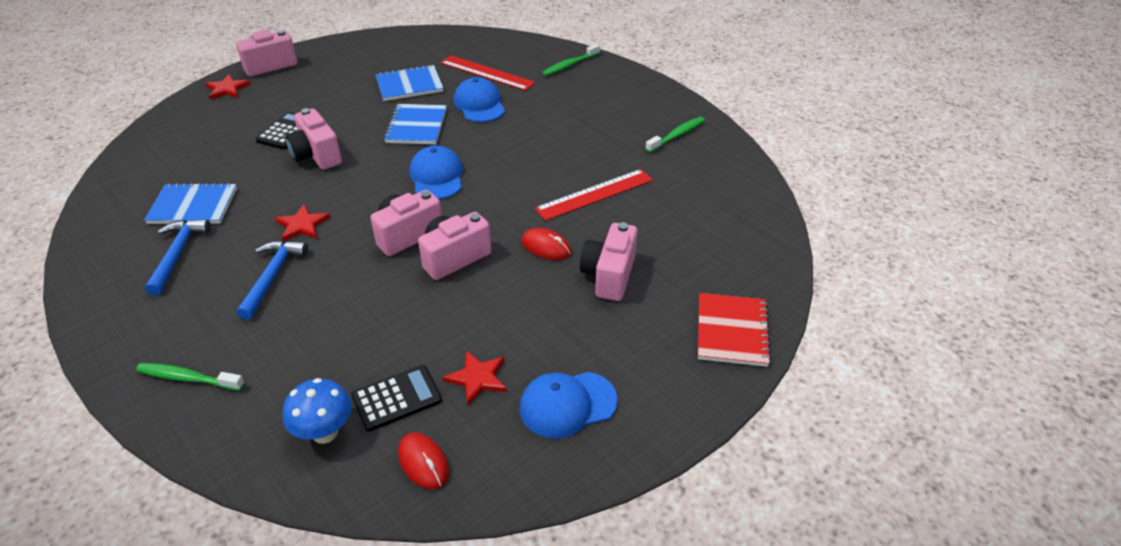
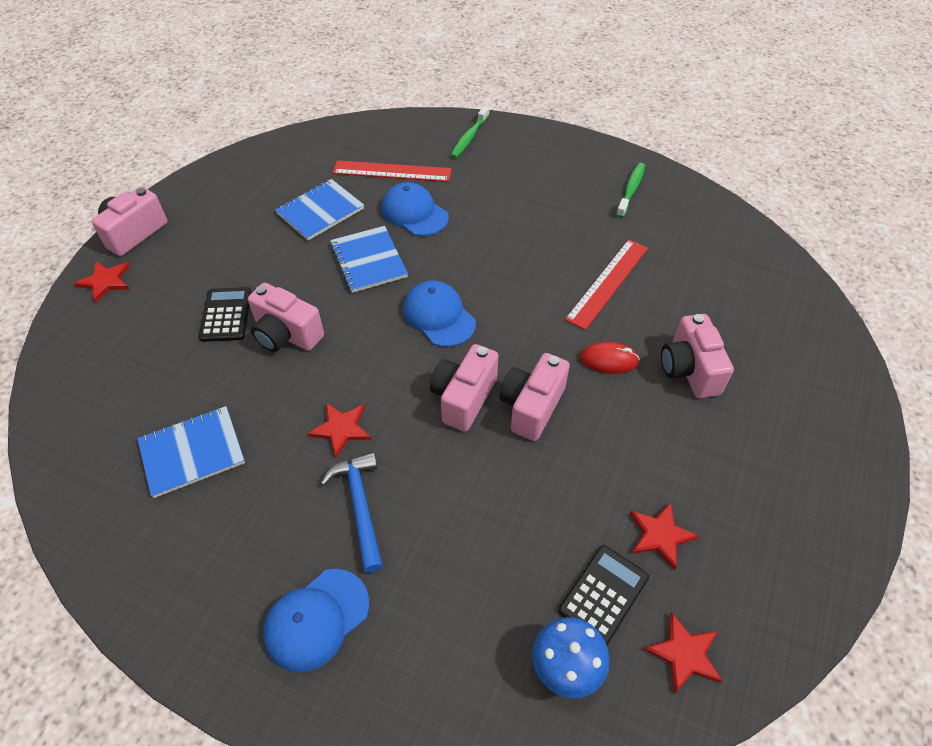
camera: 25 degrees left, 10 degrees up
(177, 254) = (225, 523): blue hammer -> none
(188, 378) = (368, 674): green toothbrush -> none
(423, 462) = (684, 654): red mouse -> red star
(567, 404) = (760, 527): blue cap -> blue cap (316, 619)
(732, 331) = (833, 387): red notebook -> none

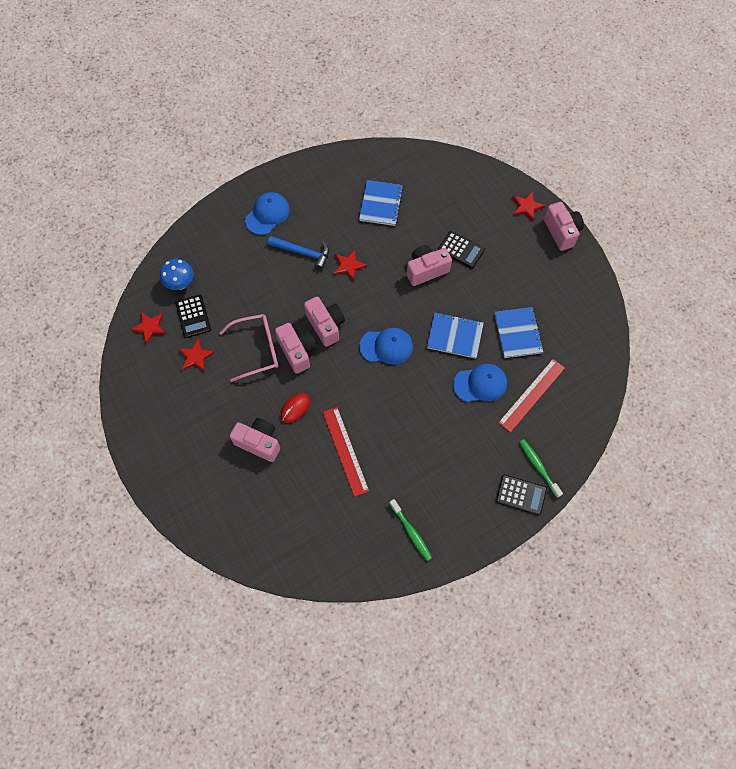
camera: 125 degrees right, 15 degrees up
(316, 619) = (267, 214): blue cap -> blue cap turned 45 degrees clockwise
(510, 137) = (521, 495): none -> black calculator
(573, 459) = (257, 349): none -> pink glasses

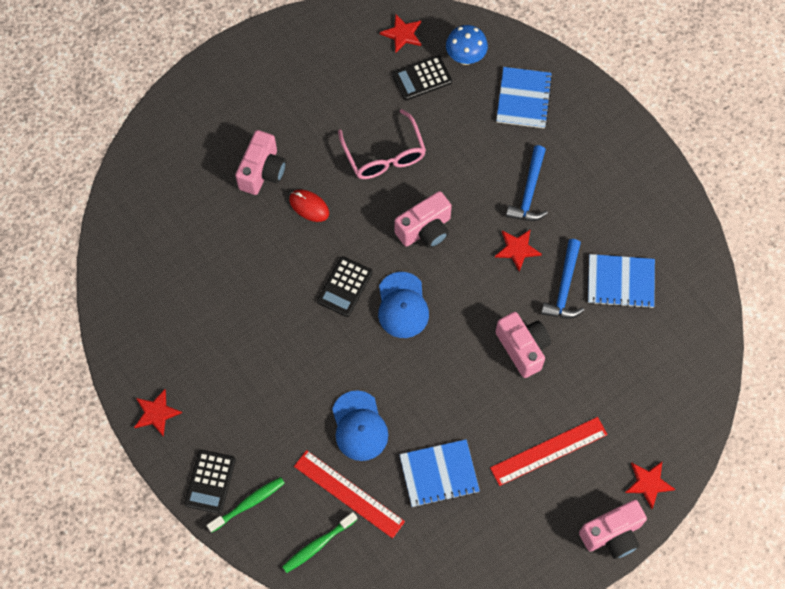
camera: 85 degrees right, 0 degrees up
(196, 356) = (368, 89): red star -> red star (156, 413)
(267, 214) = (581, 142): blue cap -> none
(297, 352) = (385, 200): pink camera -> none
(345, 451) = (257, 268): red ruler -> red ruler (548, 451)
(381, 239) = (564, 287): none -> blue hammer
(411, 532) = (158, 352): green toothbrush -> green toothbrush (318, 545)
(455, 336) = (426, 390): blue notebook -> blue notebook (523, 99)
(461, 250) = (561, 392): black calculator -> black calculator (344, 287)

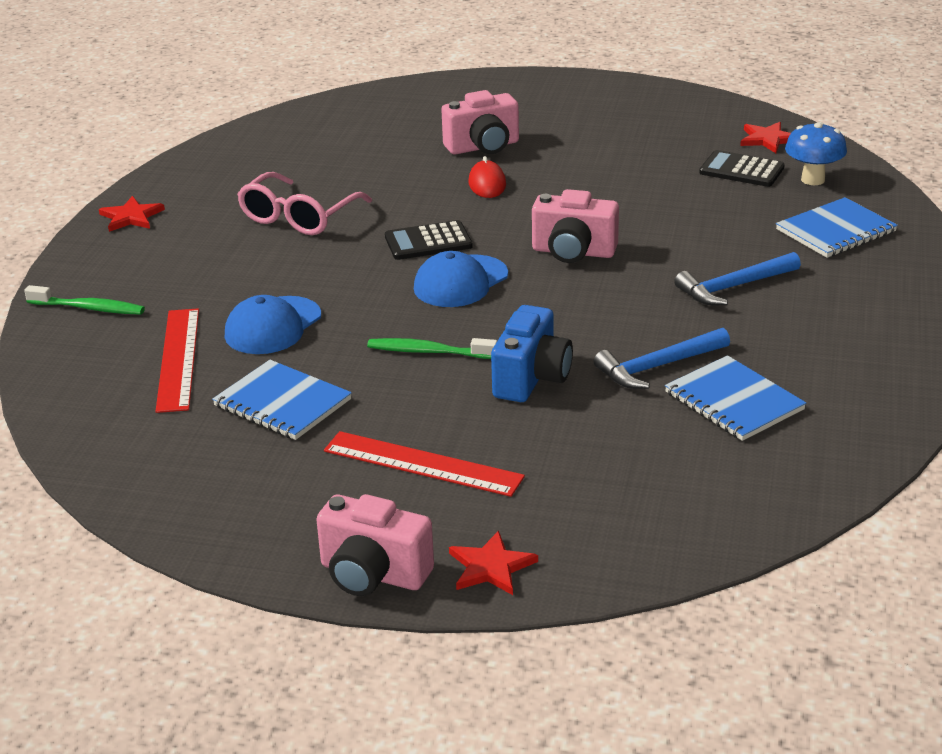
camera: 50 degrees right, 35 degrees down
(210, 481) = (88, 277): black calculator -> none
(318, 545) = (88, 370): green toothbrush -> green toothbrush (428, 352)
(384, 154) = (617, 192): pink glasses -> pink glasses (299, 216)
(517, 249) = (650, 314): red star -> none
(522, 348) = (531, 378): pink camera -> blue camera

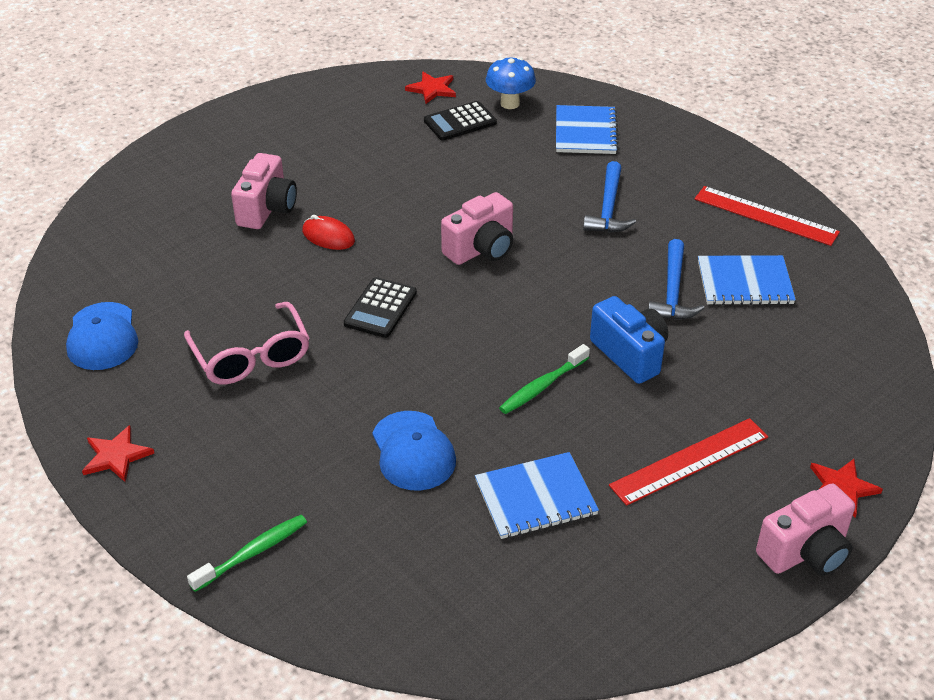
camera: 55 degrees left, 10 degrees up
(178, 359) = (404, 530): red ruler -> red ruler (765, 216)
(460, 282) = (460, 322): blue cap -> blue cap (102, 337)

